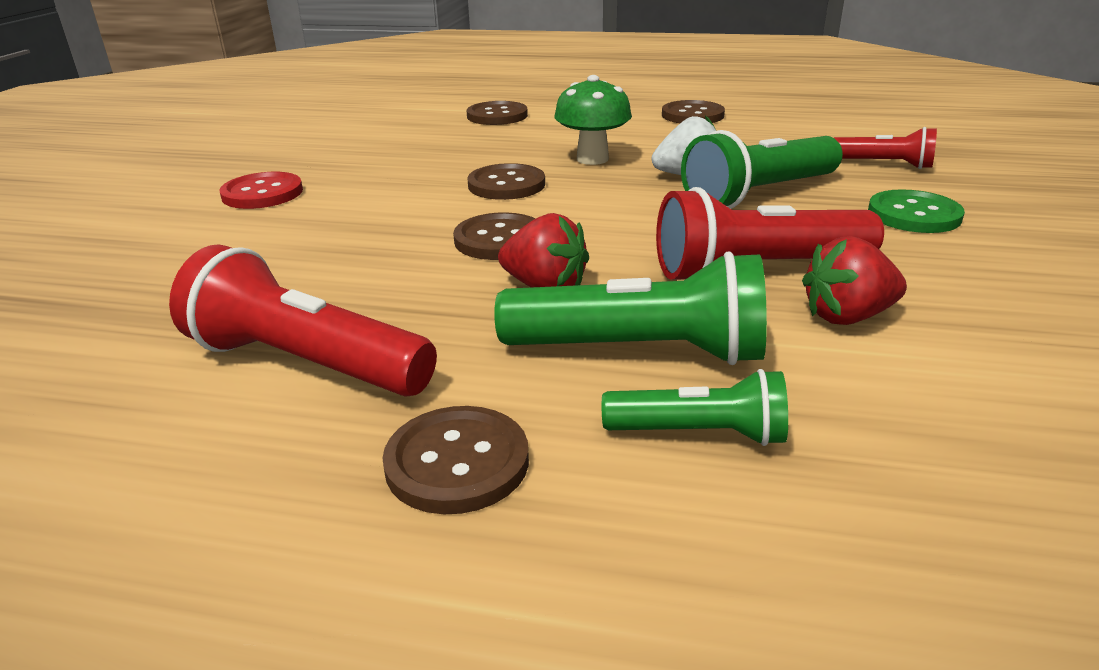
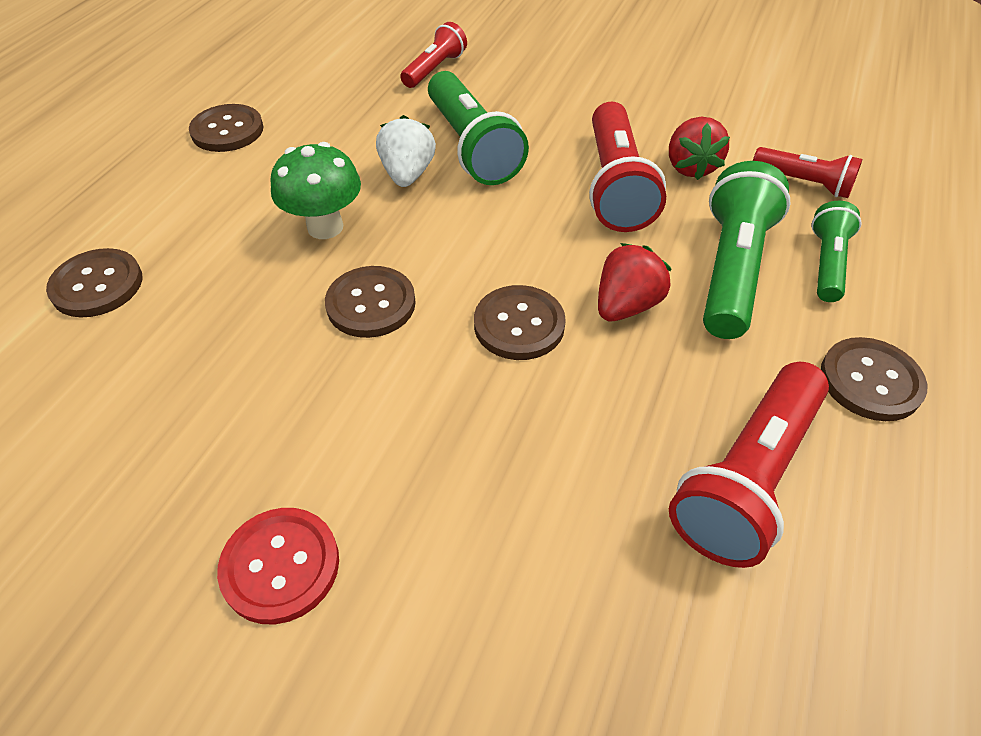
camera: 80 degrees left, 20 degrees up
(902, 417) = (803, 183): none -> red flashlight
(914, 215) = (540, 90): green button -> none

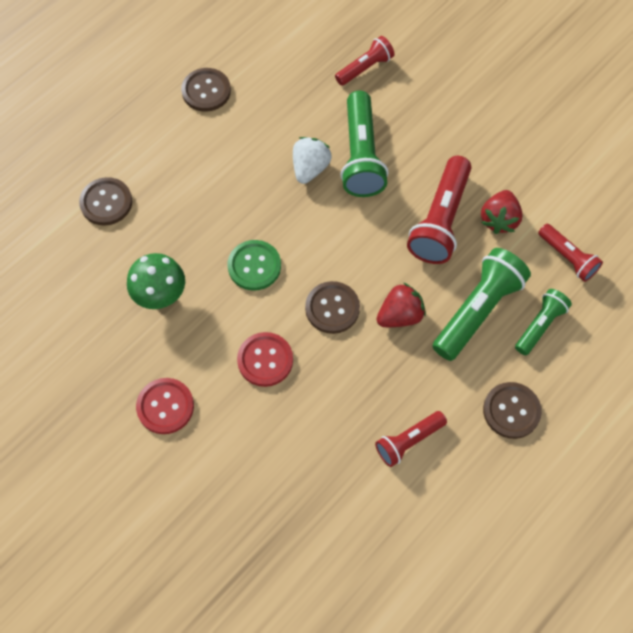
camera: 20 degrees right, 15 degrees up
(325, 227) = (245, 198): green mushroom -> green mushroom (161, 296)
(371, 304) = (254, 266): brown button -> green button
(442, 429) = (265, 360): none -> red button
(746, 477) = (408, 441): red flashlight -> red flashlight, size x0.59

